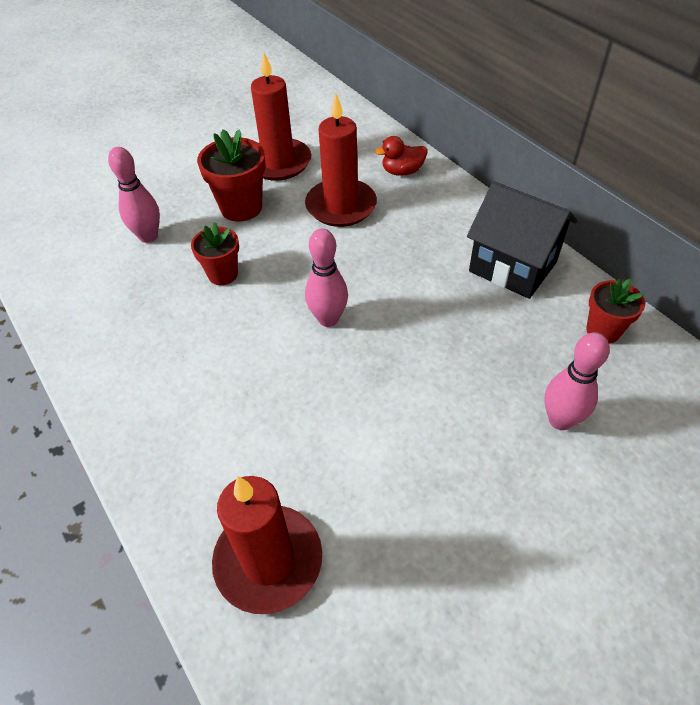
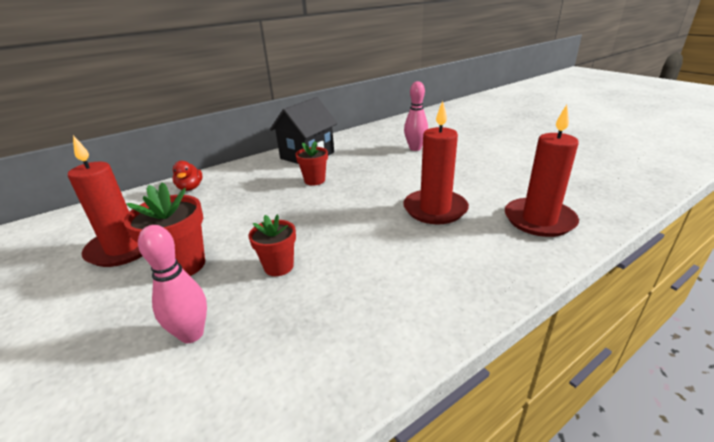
camera: 90 degrees left, 20 degrees down
(328, 319) = (342, 210): pink bowling pin -> none
(341, 206) = (216, 211): red candle -> red candle (435, 209)
(603, 331) = (358, 138): red flower pot -> red flower pot (314, 180)

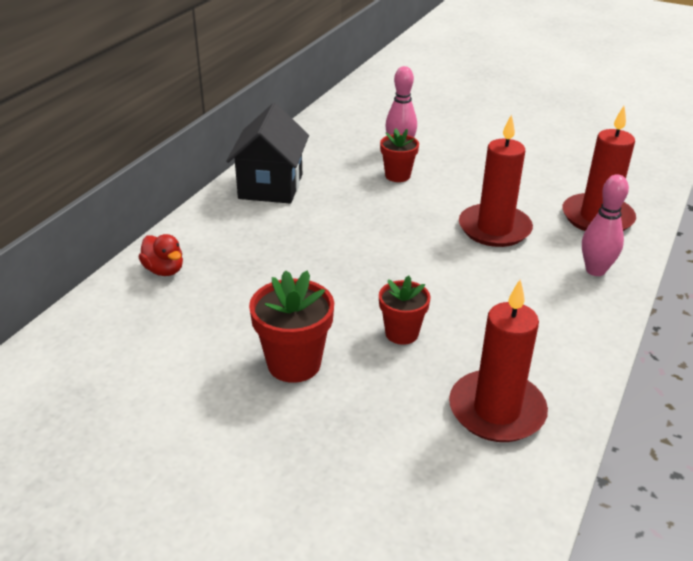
camera: 30 degrees left, 5 degrees up
(124, 248) = (190, 367): red candle -> red candle (496, 410)
(192, 334) = (394, 419): pink bowling pin -> pink bowling pin (595, 270)
(314, 180) = (323, 222): red flower pot -> red flower pot (397, 175)

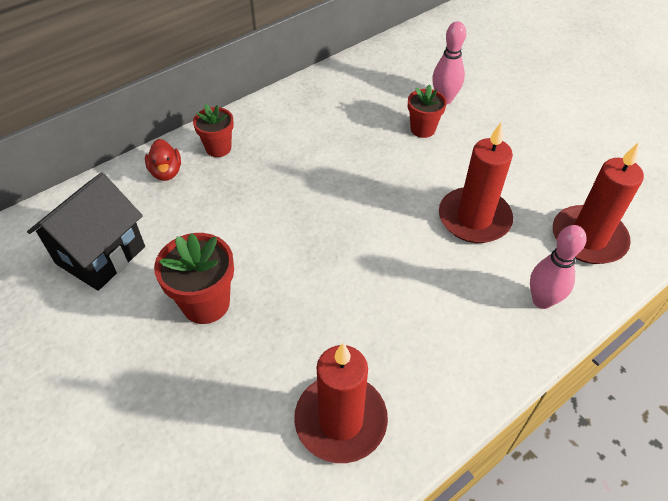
camera: 25 degrees right, 15 degrees up
(270, 186) = (303, 109): black house -> black house (100, 255)
(401, 333) = (313, 305): red flower pot -> red flower pot (218, 148)

